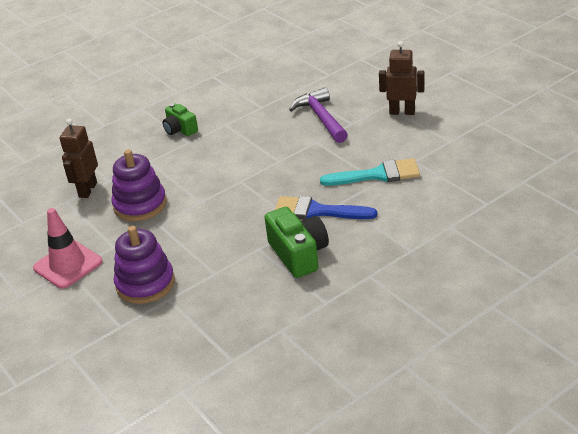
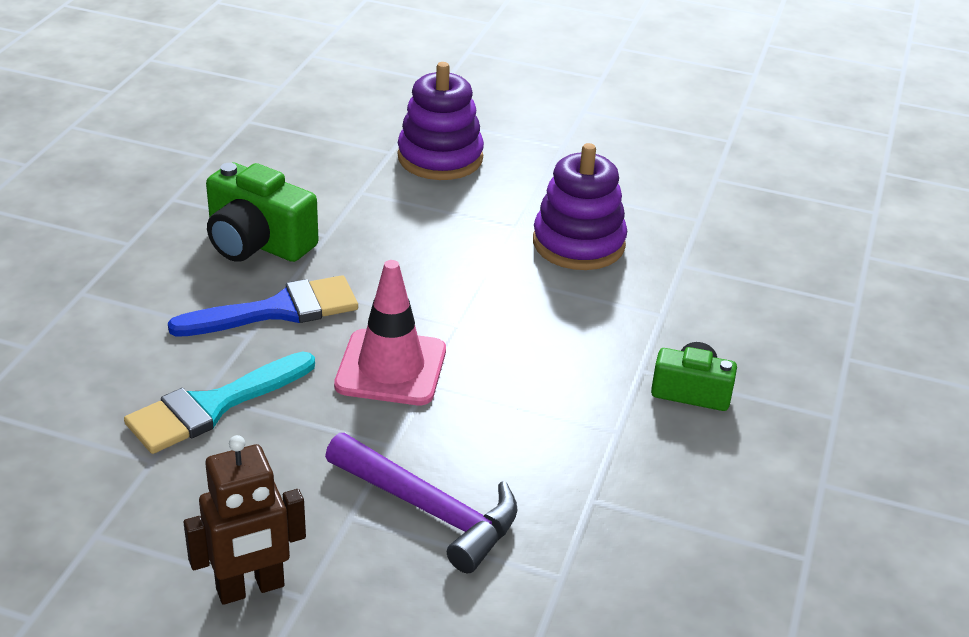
camera: 140 degrees right, 0 degrees up
(68, 265) = (571, 151): pink traffic cone -> pink traffic cone (391, 368)
(87, 190) = (692, 242): brown robot -> none

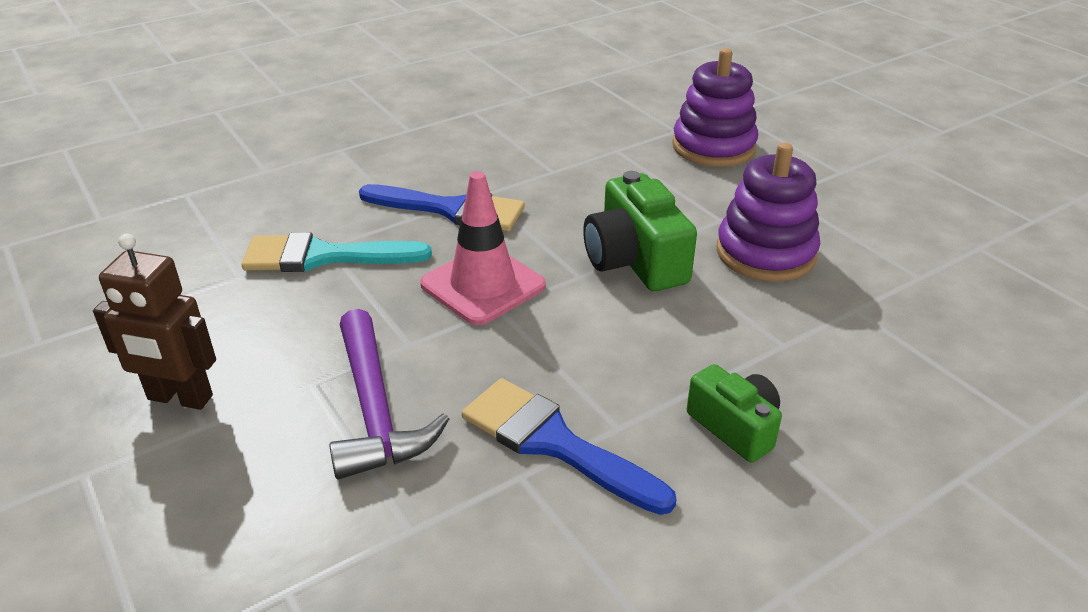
camera: 40 degrees right, 0 degrees up
(257, 243) = (495, 159): green camera -> green camera (634, 260)
(588, 464) = (554, 443): none -> blue brush

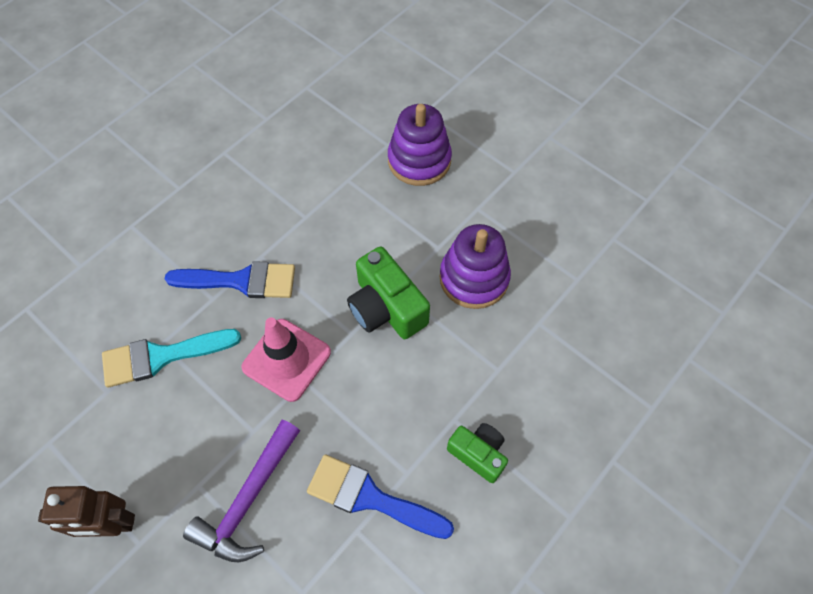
camera: 15 degrees left, 25 degrees up
(375, 410) = (248, 499): purple hammer -> purple hammer turned 60 degrees clockwise

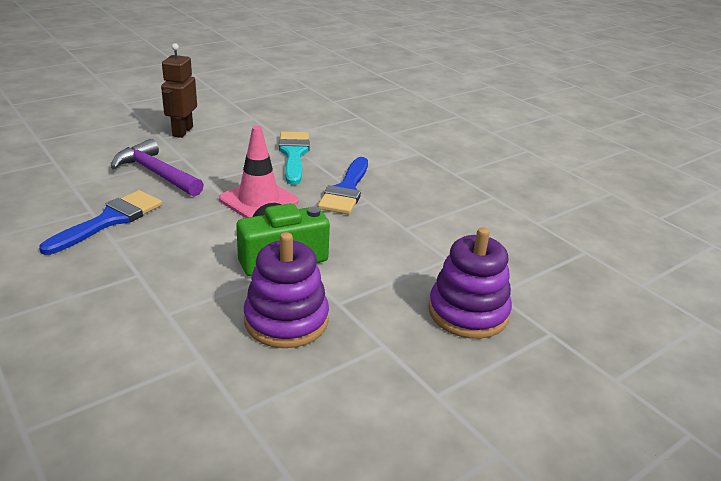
camera: 100 degrees right, 30 degrees down
(478, 454) = (94, 281): green camera -> none

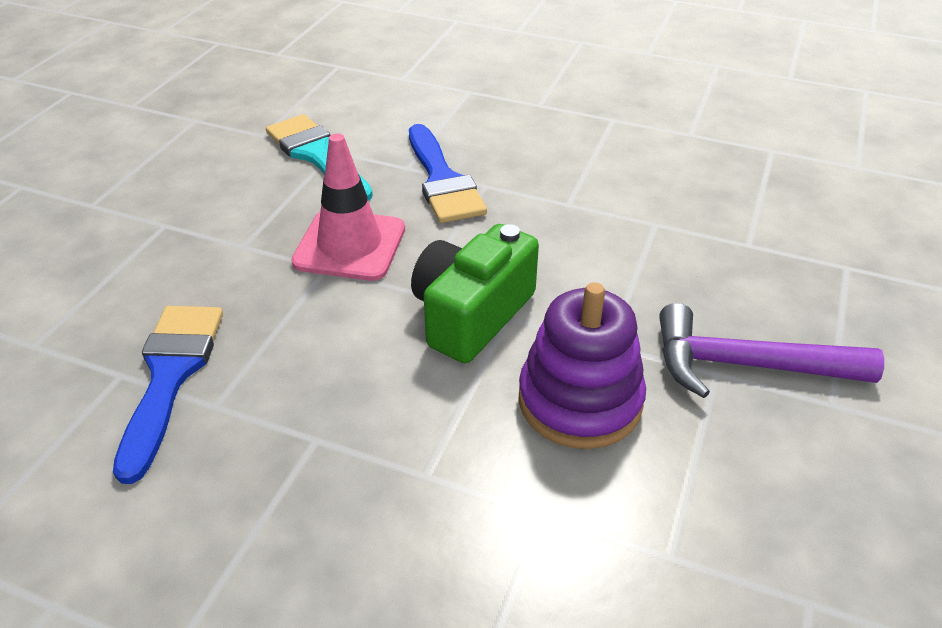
camera: 30 degrees left, 10 degrees up
(156, 173) = (152, 266): purple hammer -> purple hammer (746, 365)
(182, 131) = (112, 182): brown robot -> none
(468, 312) = (749, 283): purple stacking toy -> none

